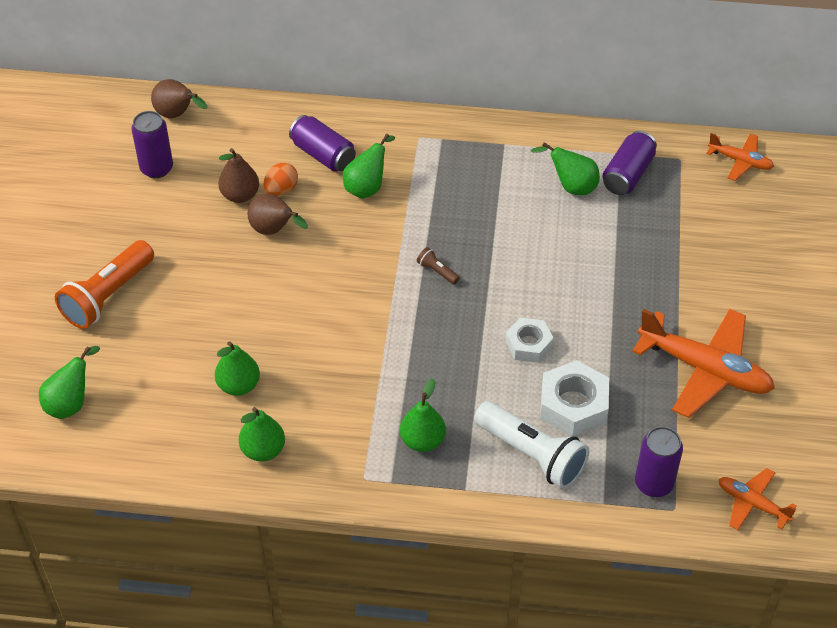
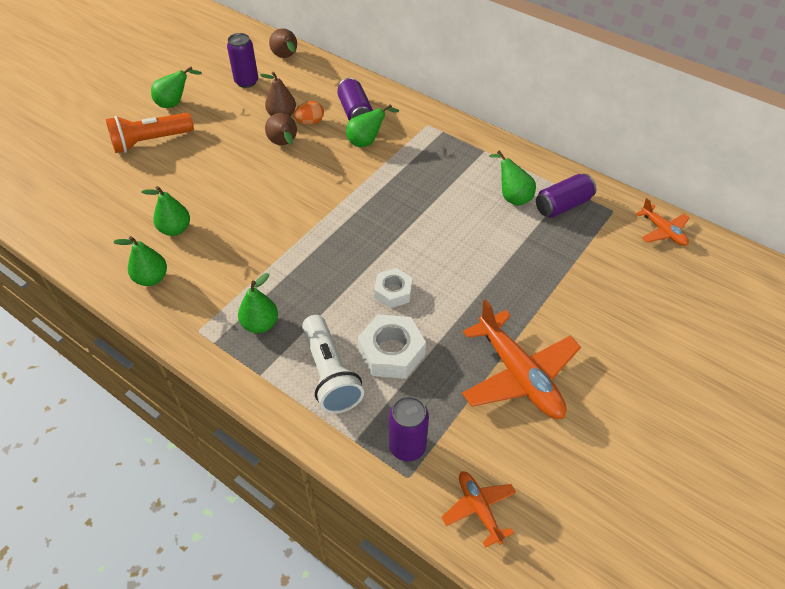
camera: 30 degrees right, 0 degrees up
(71, 403) = (69, 194): green pear -> green pear (175, 103)
(437, 271) = (369, 213): brown flashlight -> none

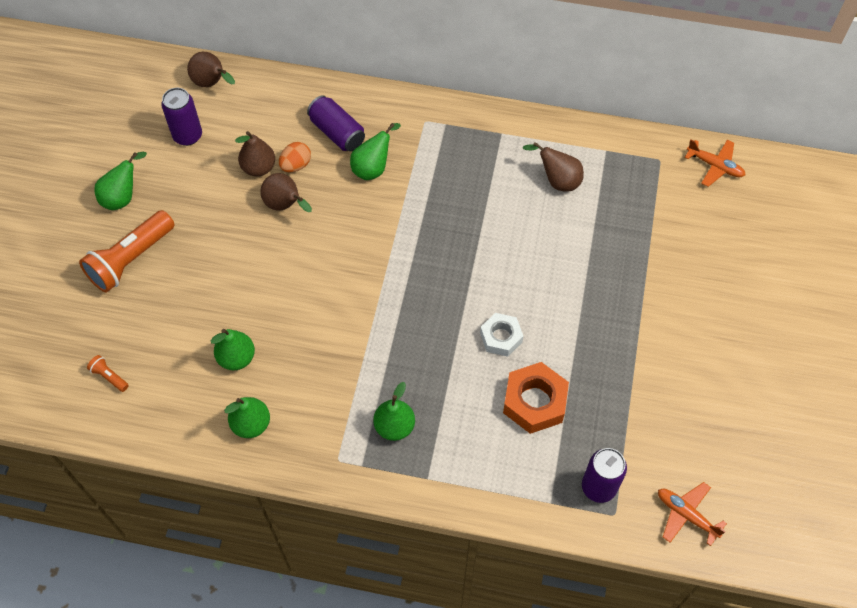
camera: 25 degrees left, 10 degrees up
(77, 208) = (109, 376): none -> orange flashlight
(330, 374) = (491, 449): white flashlight -> none
(391, 352) = (534, 402): white nut -> orange nut
(512, 197) = (557, 181): green pear -> brown pear
(519, 375) = (658, 375): orange plane -> none
(563, 205) = (610, 172): purple can -> none

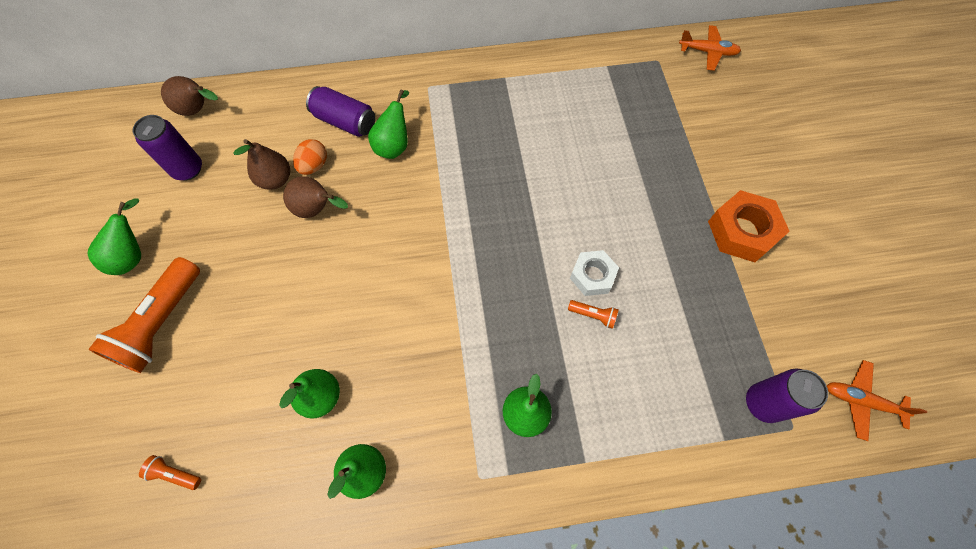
camera: 20 degrees left, 5 degrees up
(486, 370) = (593, 315): none -> orange flashlight
(534, 402) = (656, 333): orange nut -> orange nut (742, 231)
(557, 181) = (576, 105): brown pear -> none

